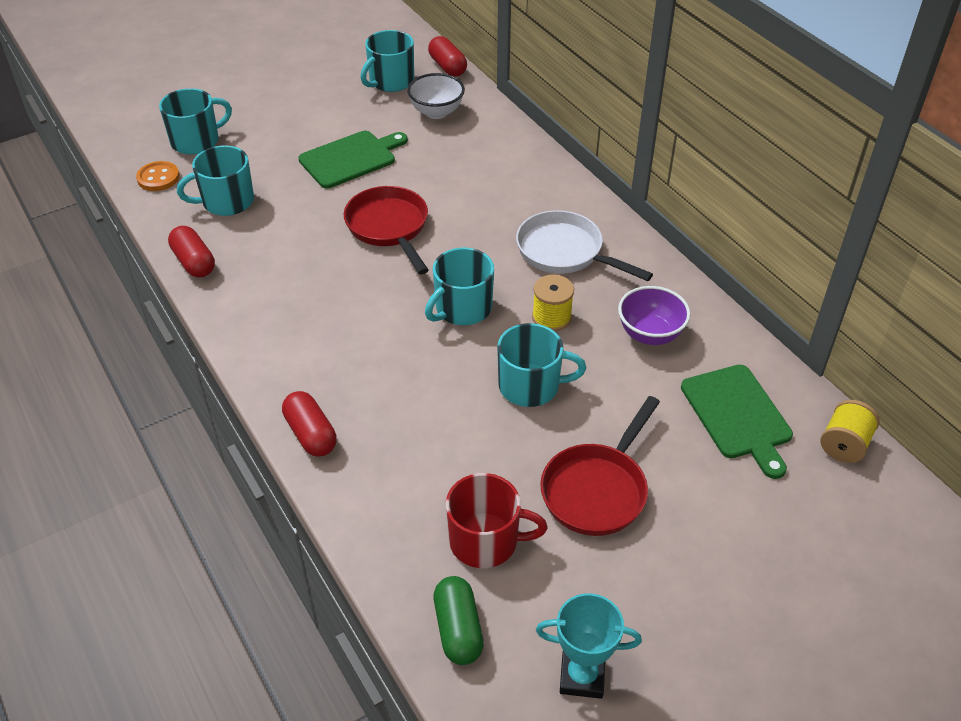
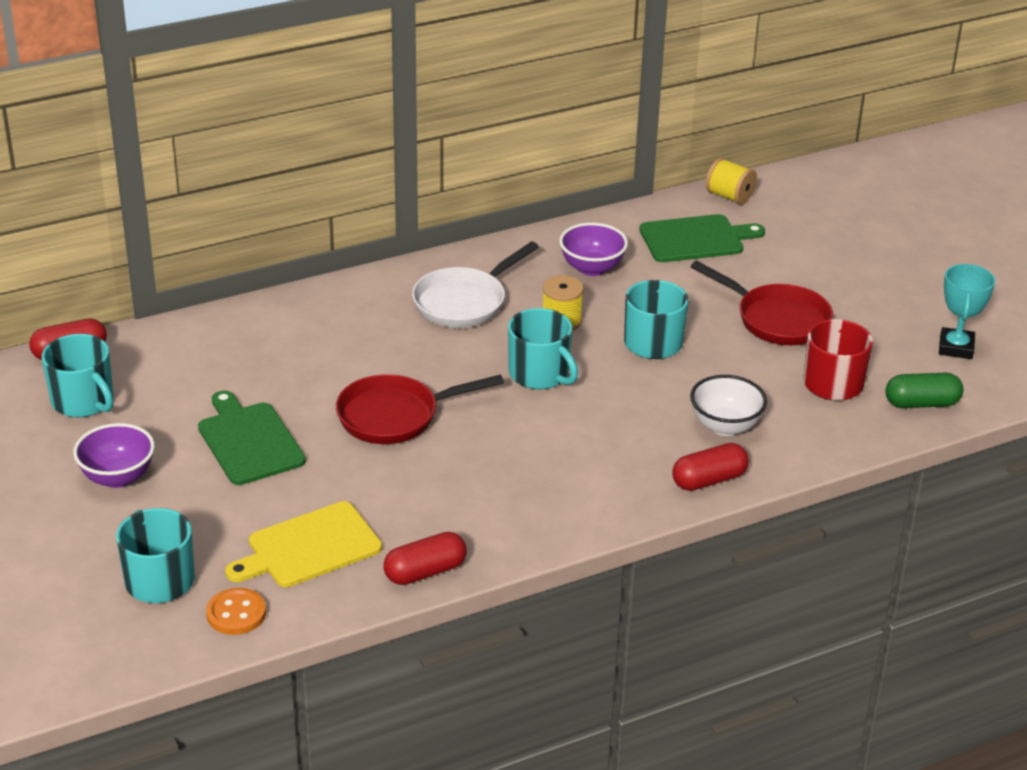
camera: 85 degrees left, 10 degrees down
(226, 202) = (309, 547): turquoise mug -> yellow cutting board
(306, 108) = (118, 477): none -> purple bowl
(436, 112) = (173, 368): white bowl -> white bowl (725, 426)

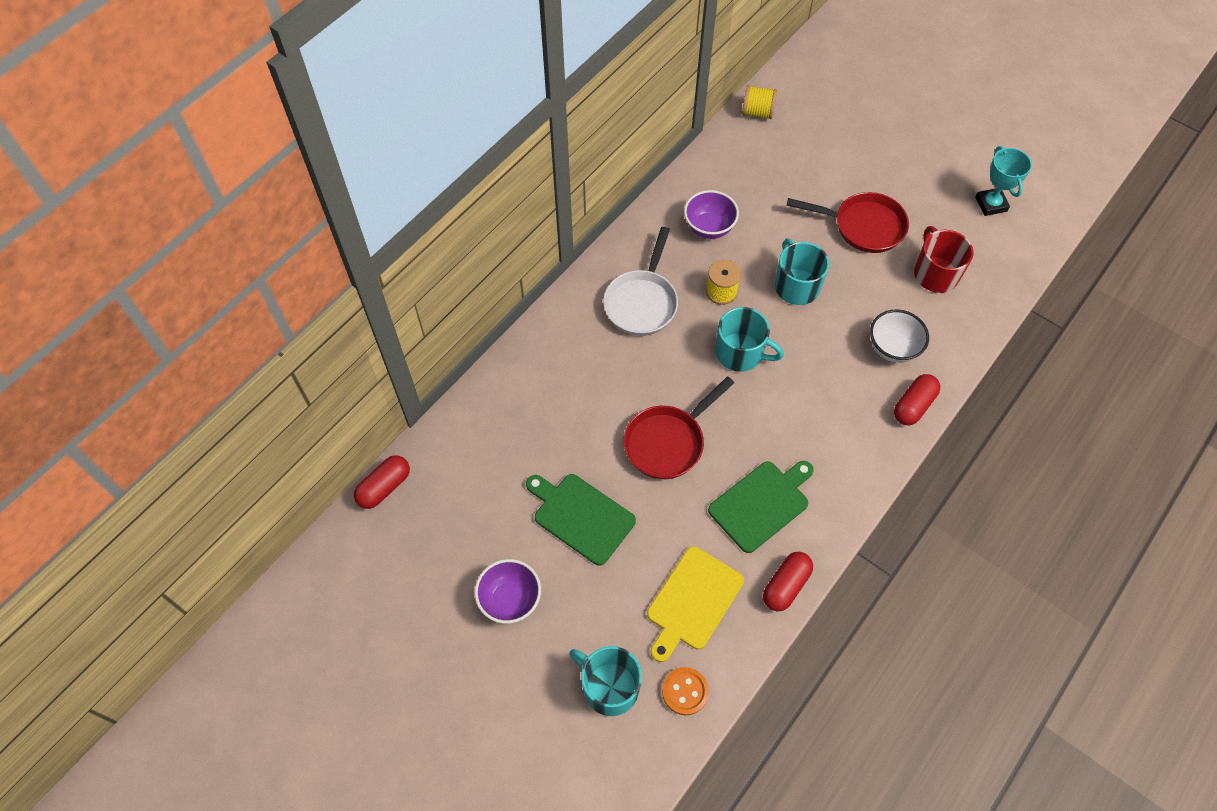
camera: 25 degrees left, 25 degrees up
(84, 401) = (431, 534): turquoise mug -> none
(696, 239) = (761, 166): green cutting board -> green cutting board (761, 504)
(921, 403) = (1001, 268): green capsule -> none

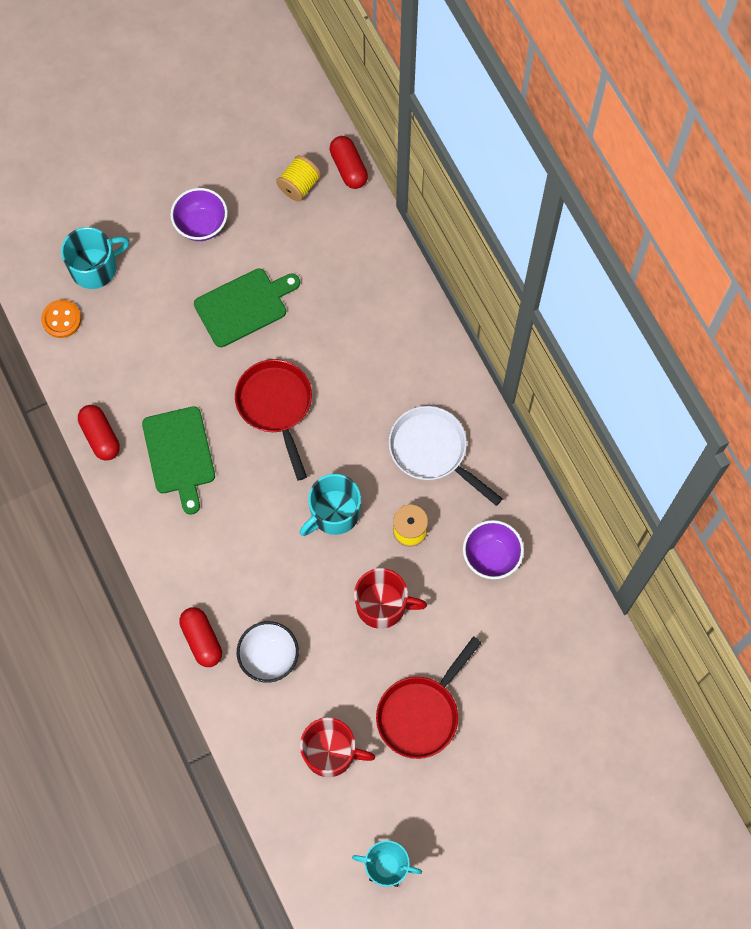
camera: 115 degrees right, 10 degrees up
(692, 601) = (127, 358): yellow cutting board -> none
(757, 112) = (624, 687): yellow spool -> yellow spool (299, 185)
(796, 285) = (383, 605): turquoise mug -> red mug

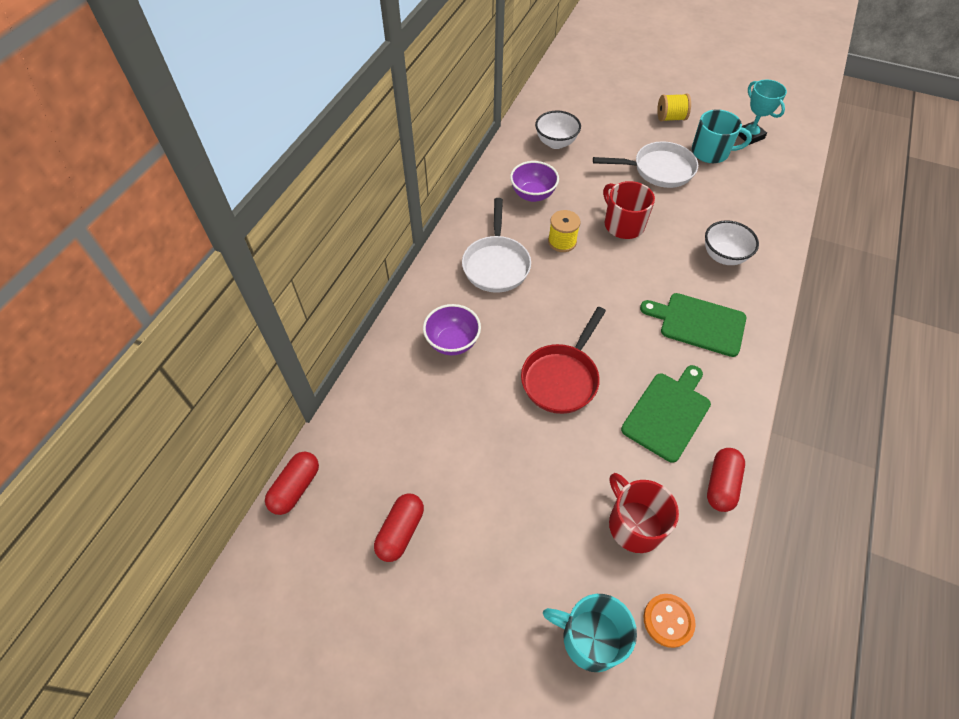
camera: 130 degrees left, 15 degrees down
(201, 225) = (458, 572): purple bowl -> purple bowl (452, 342)
(202, 640) = (761, 298): red capsule -> red capsule (401, 531)
(244, 306) = (503, 467): green cutting board -> green cutting board (698, 323)
(299, 185) = (346, 516): yellow spool -> yellow spool (670, 118)
(331, 752) = (731, 193): red mug -> red mug (634, 524)
(334, 513) = (597, 287): turquoise mug -> turquoise mug (711, 152)
(421, 713) = (659, 170): red pan -> white pan
(548, 647) = (556, 143): none -> white bowl

